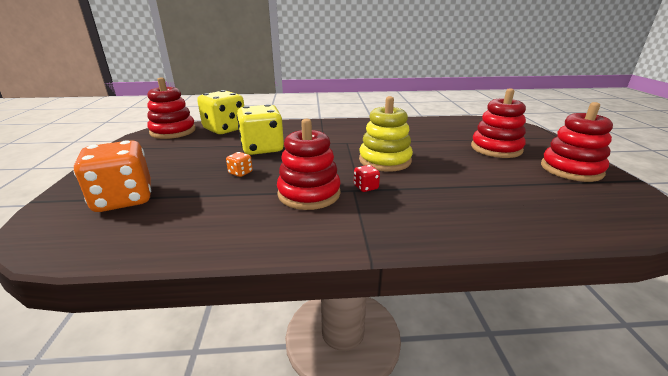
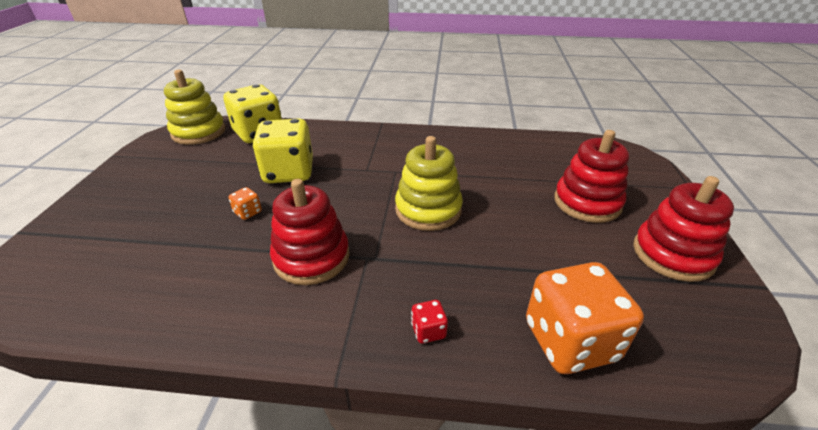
camera: 10 degrees right, 10 degrees up
(124, 199) = (109, 241): orange dice -> orange dice (570, 341)
(173, 131) = (198, 132): red stacking toy -> yellow stacking toy
(366, 187) = (383, 255): red dice -> red dice (428, 331)

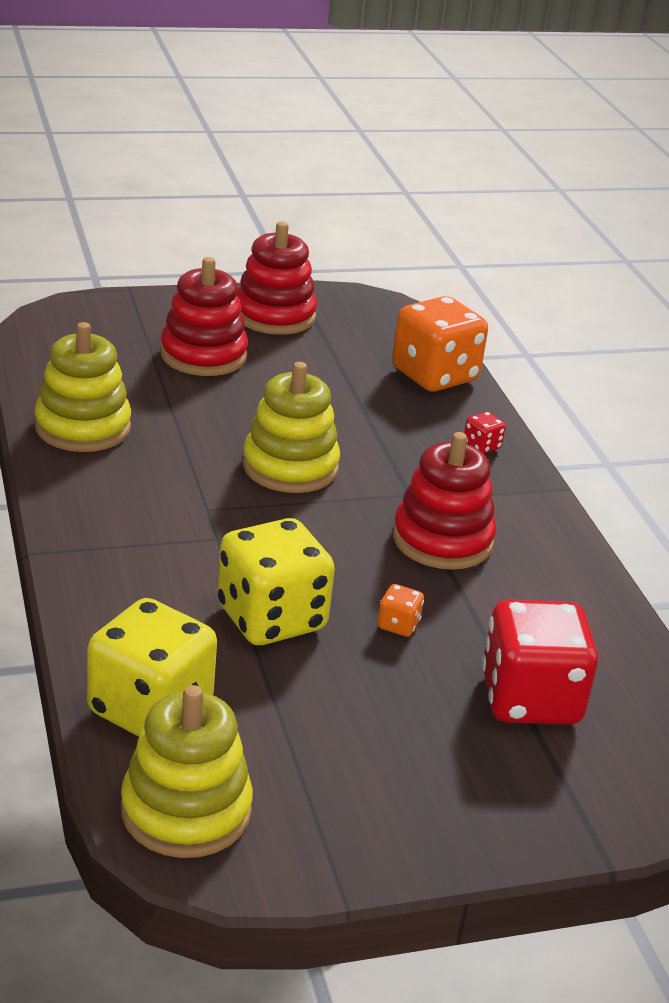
camera: 115 degrees left, 5 degrees down
(142, 245) = (530, 699): none -> red dice
(490, 146) = (83, 427): none -> yellow stacking toy

